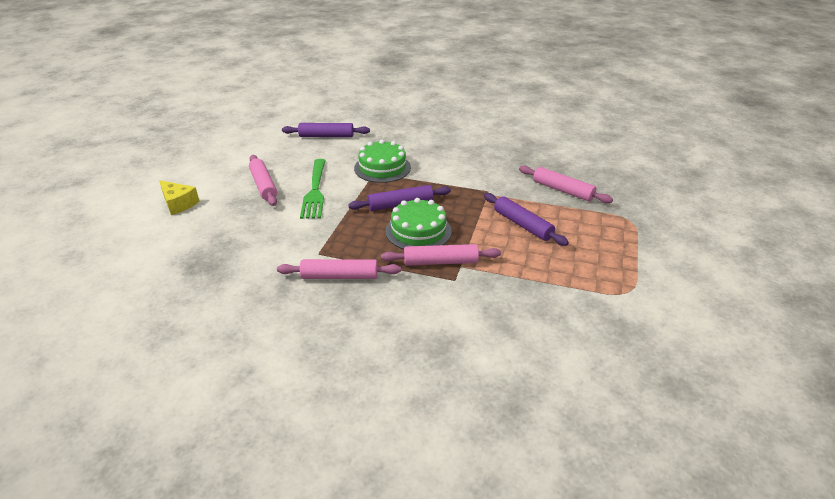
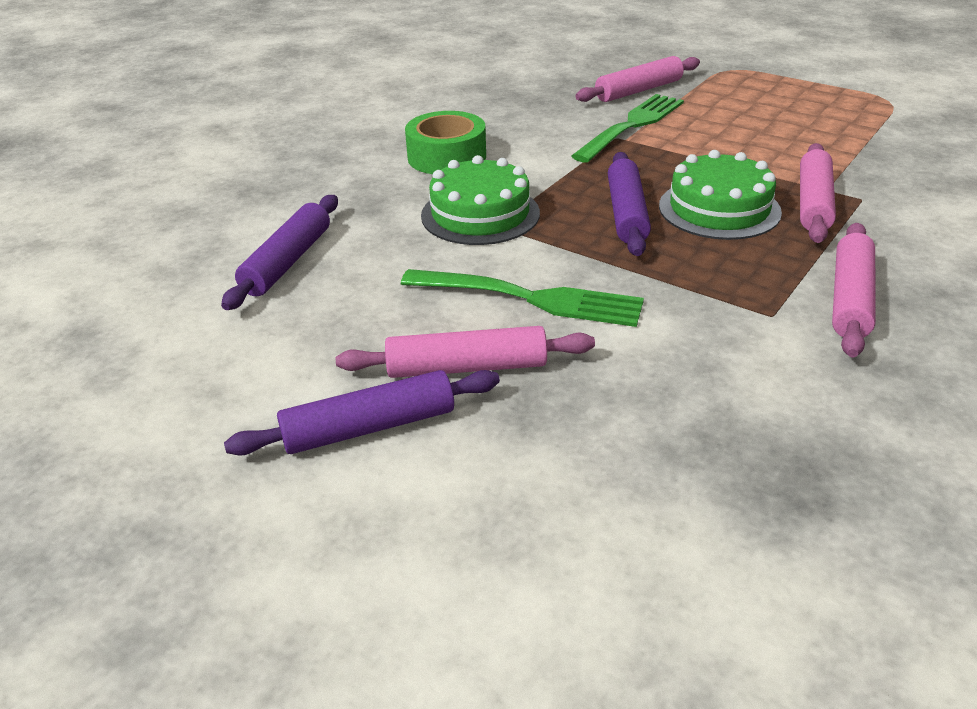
camera: 70 degrees left, 0 degrees up
(178, 204) = (486, 527): yellow cheese -> none
(436, 149) = (447, 157): none -> green tape
(507, 194) = (631, 126): none -> green fork
(522, 225) = (723, 130): purple rolling pin -> purple rolling pin (369, 427)

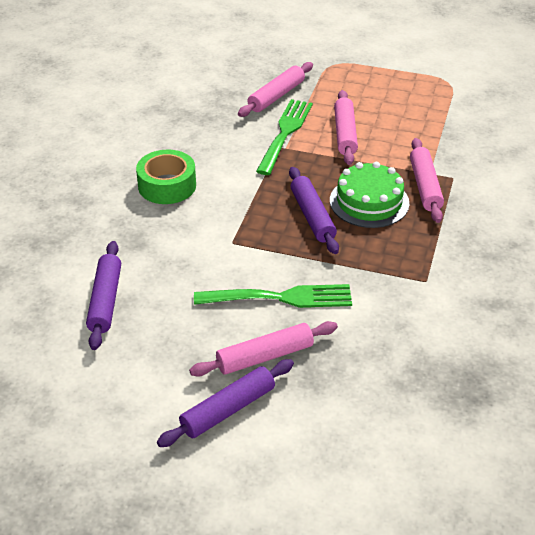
camera: 20 degrees left, 5 degrees up
(480, 214) = (216, 235): green cake -> none
(850, 299) = (466, 260): pink rolling pin -> pink rolling pin (345, 134)

